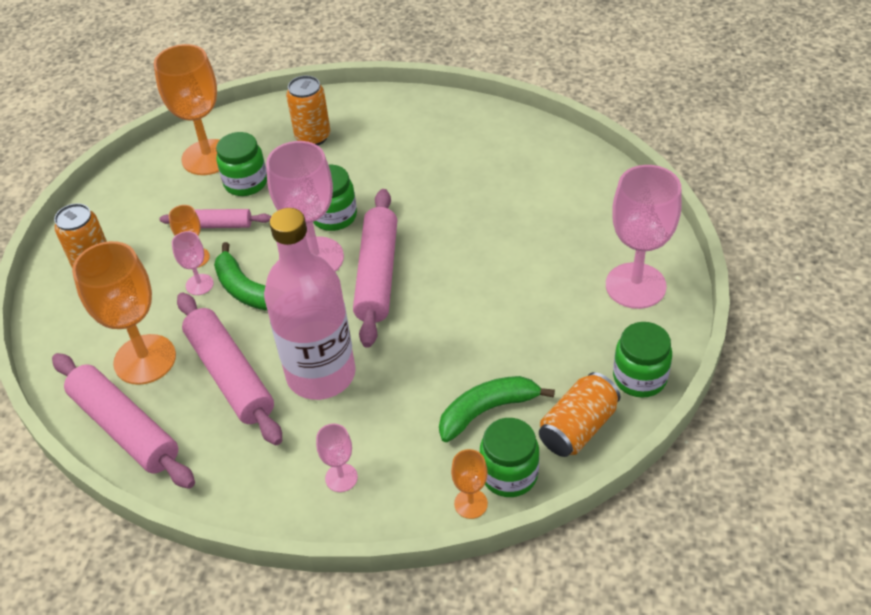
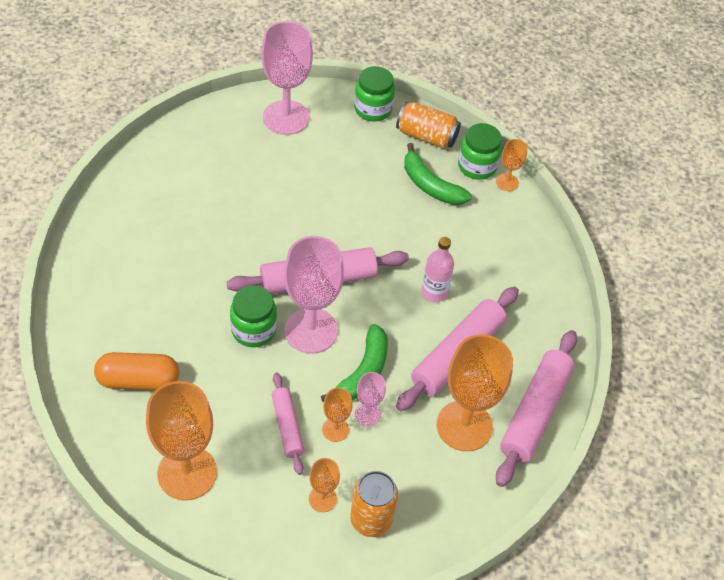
camera: 115 degrees left, 5 degrees up
(134, 237) = (322, 499): none -> orange goblet
(246, 183) = (221, 421): green jar -> none
(313, 137) = (138, 380): orange can -> orange capsule
(321, 374) = (434, 292): pink bottle -> pink bottle, size x0.47
(341, 478) = (518, 256): pink goblet -> none

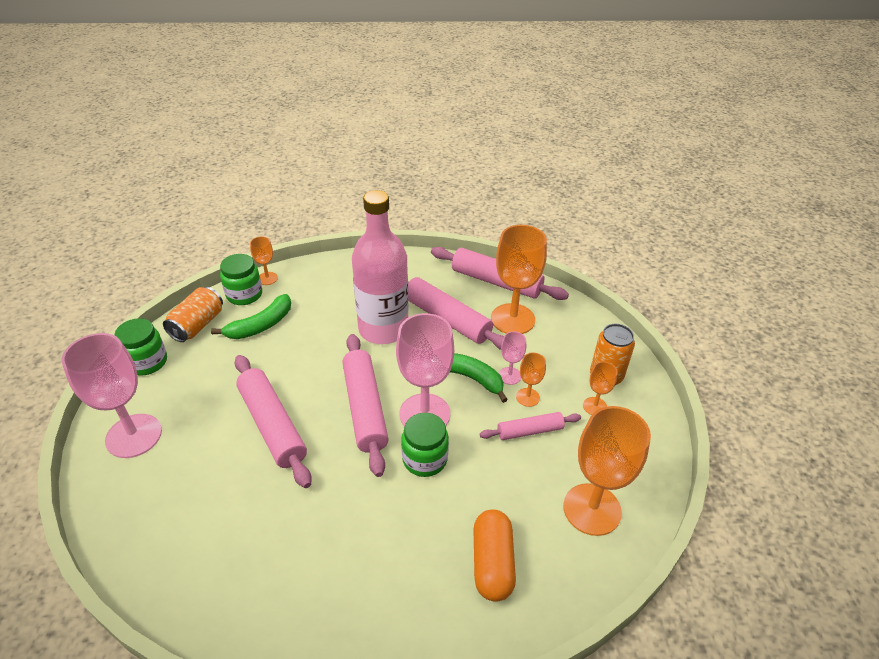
camera: 85 degrees left, 10 degrees down
(296, 209) = (272, 425): none -> pink rolling pin
(434, 292) = (383, 329): pink bottle -> pink bottle, size x2.15

